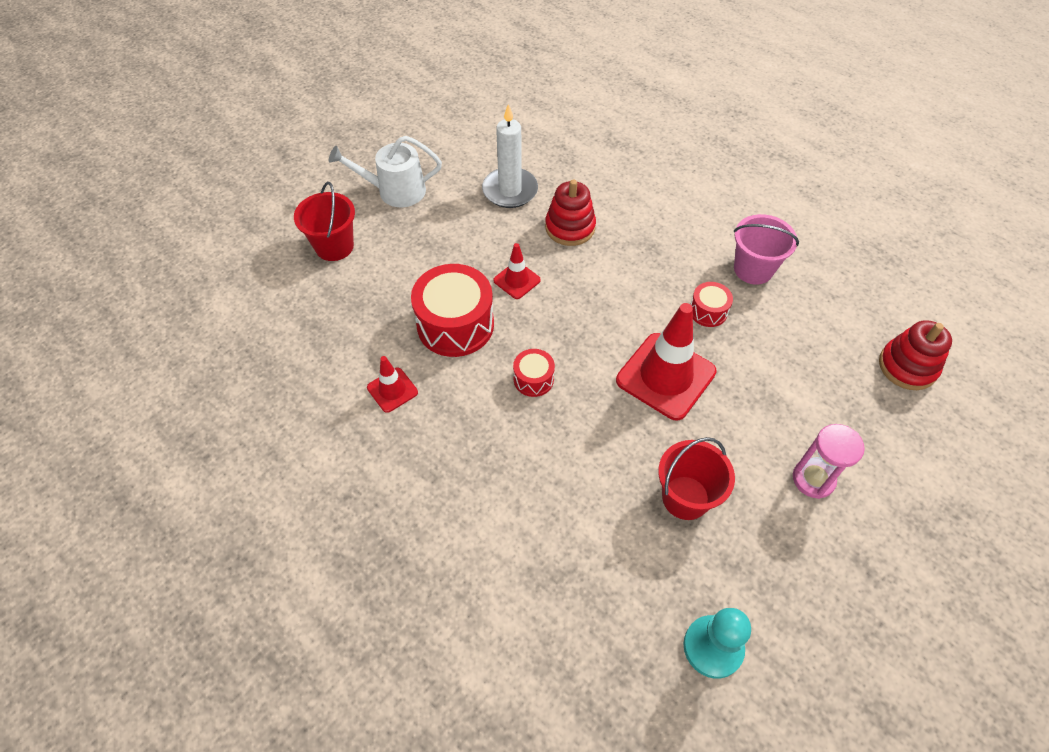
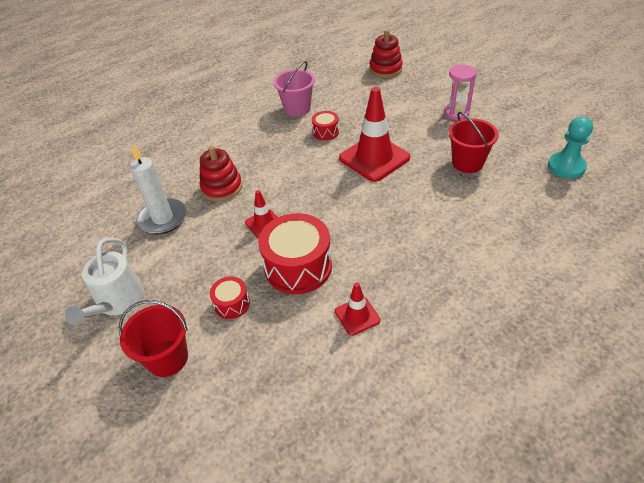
camera: 75 degrees left, 10 degrees down
(533, 379) = (364, 224): red drum -> red drum (232, 304)

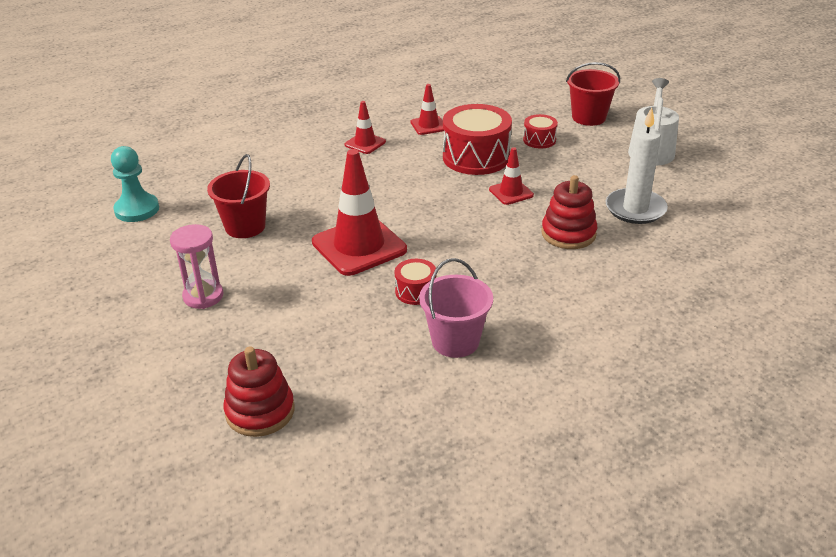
camera: 175 degrees left, 10 degrees down
(417, 274) = (365, 143): none -> red traffic cone

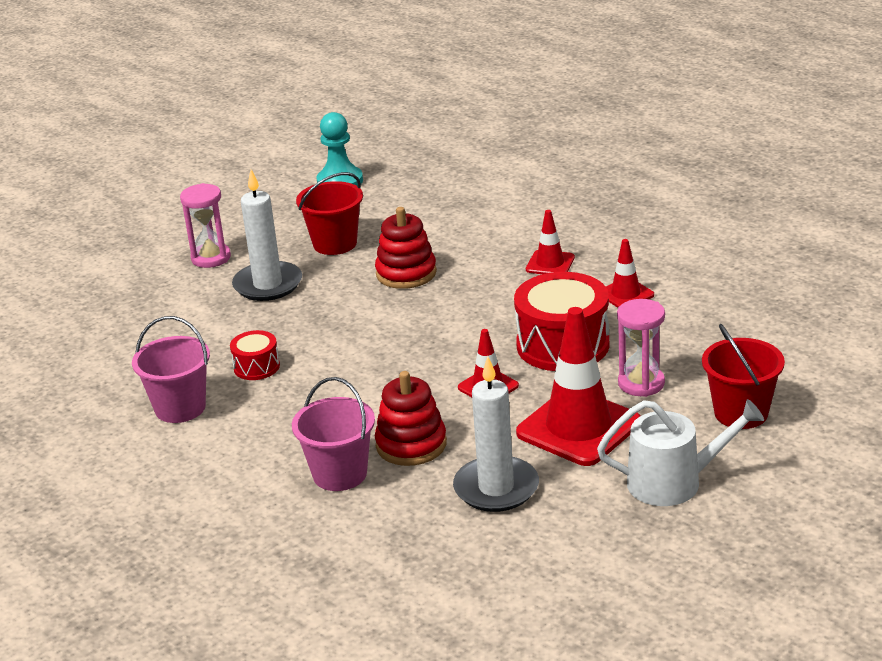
camera: 75 degrees right, 5 degrees down
(260, 411) = (59, 331): red stacking toy -> red stacking toy (406, 273)
(283, 269) = (268, 285): none -> white candle
(359, 246) = (326, 315): red traffic cone -> red traffic cone (578, 428)
(539, 140) = (641, 383): red drum -> pink hourglass
(592, 270) = (340, 474): none -> pink bucket

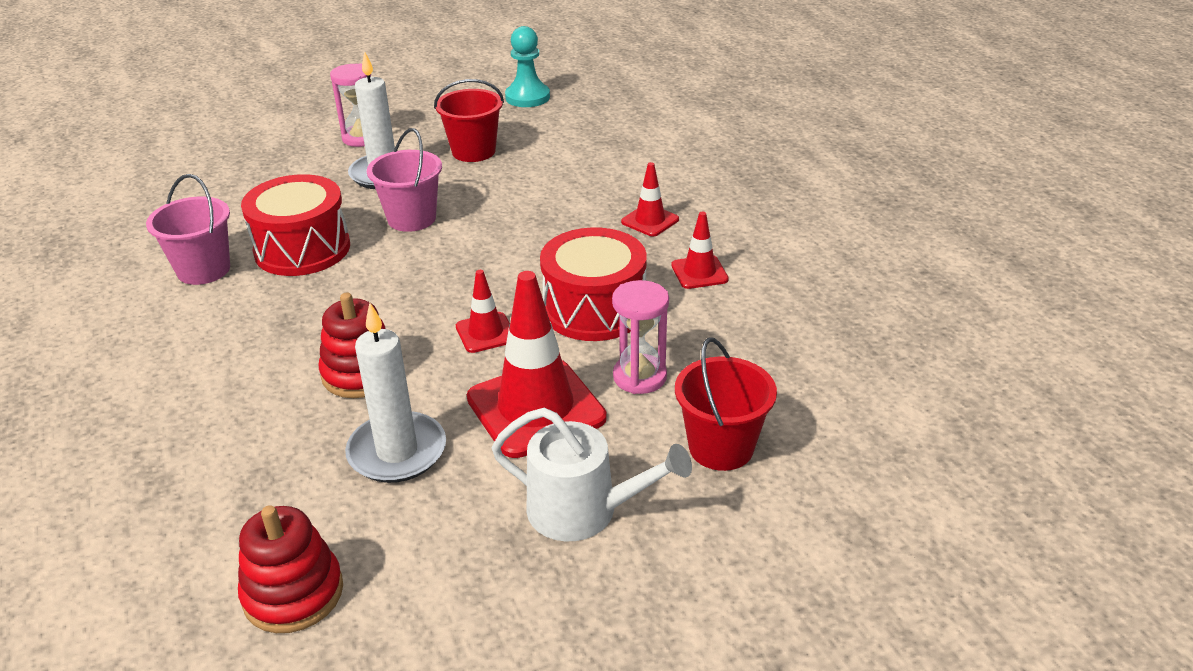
camera: 20 degrees right, 5 degrees up
(256, 367) = (302, 249): red drum -> red drum, size x2.00
(340, 474) = (270, 383): pink bucket -> pink bucket (412, 218)
(406, 273) = (510, 195): red stacking toy -> red stacking toy (293, 593)

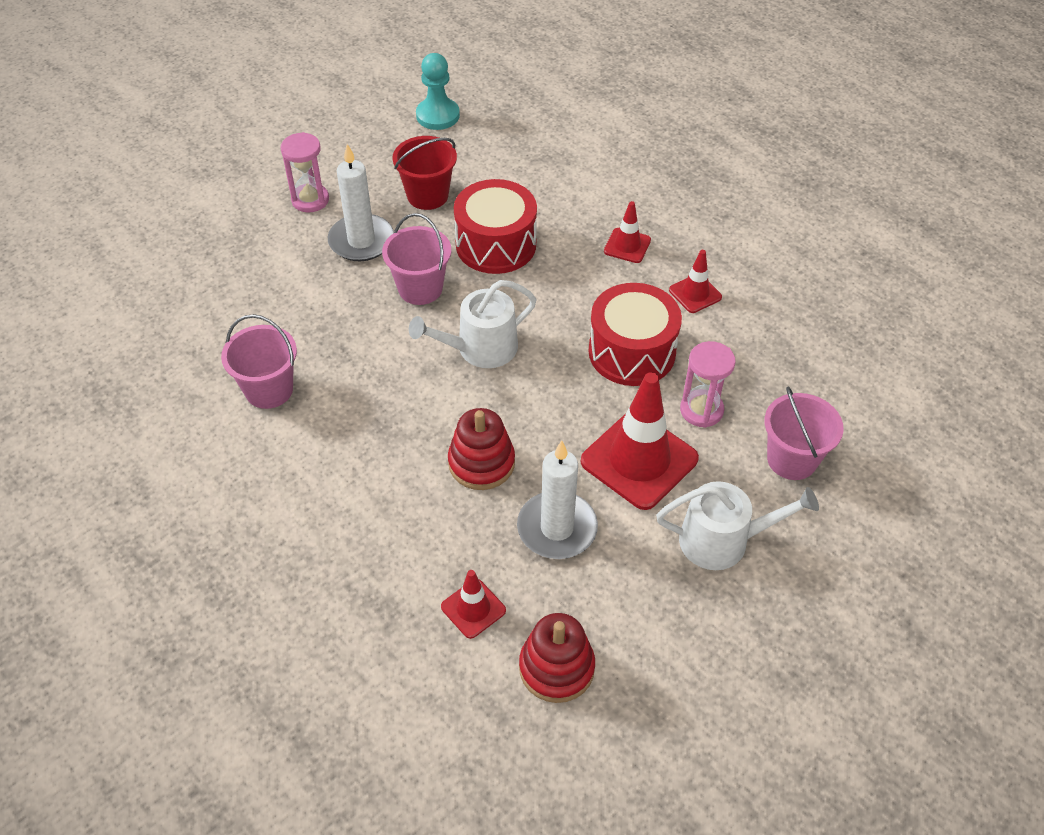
camera: 20 degrees left, 15 degrees up
(302, 249) = (344, 345): red drum -> red drum (496, 244)
(434, 276) = (480, 349): none -> white watering can
(486, 333) = (558, 397): red traffic cone -> red traffic cone (473, 608)
(721, 447) = (792, 459): red bucket -> pink bucket

